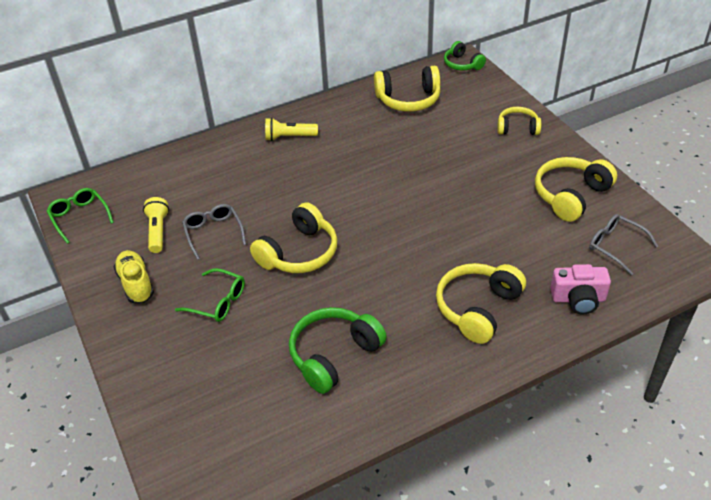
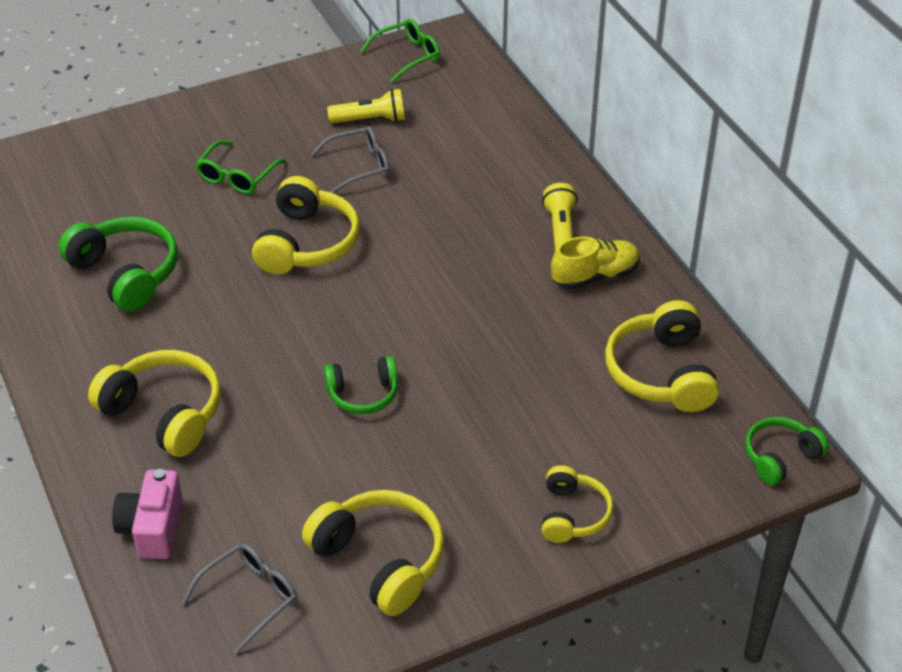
camera: 90 degrees right, 0 degrees up
(136, 284) = (281, 111): yellow shoe -> yellow shoe (595, 276)
(299, 253) = (307, 243): yellow headphones -> yellow headphones turned 120 degrees counterclockwise
(443, 212) = (363, 394): none -> green headphones

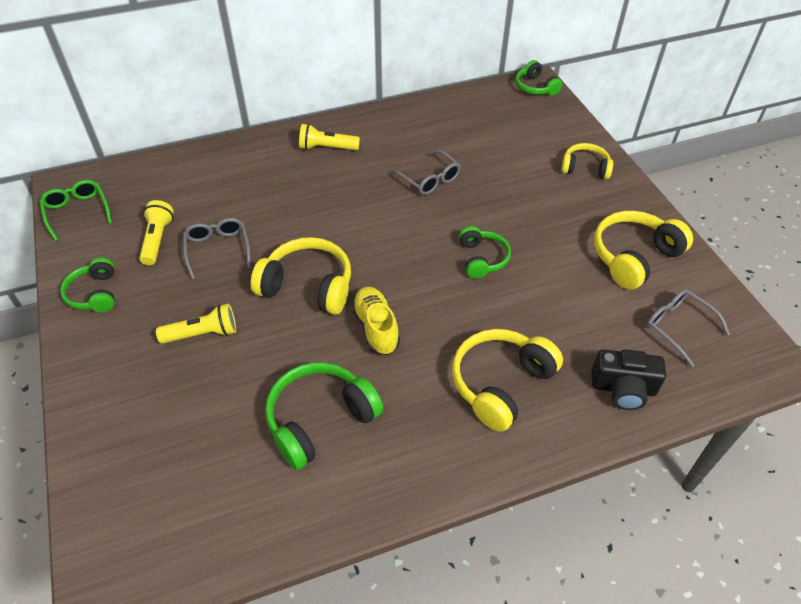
camera: 85 degrees left, 5 degrees up
(152, 528) = (623, 388): pink camera -> black camera
(237, 176) = (203, 334): green glasses -> yellow flashlight
(289, 94) = (94, 294): none -> green headphones
(513, 336) = (430, 179): none -> grey glasses
(595, 276) = (376, 137): yellow shoe -> yellow shoe (376, 328)
(661, 373) = (468, 120): yellow headphones -> none

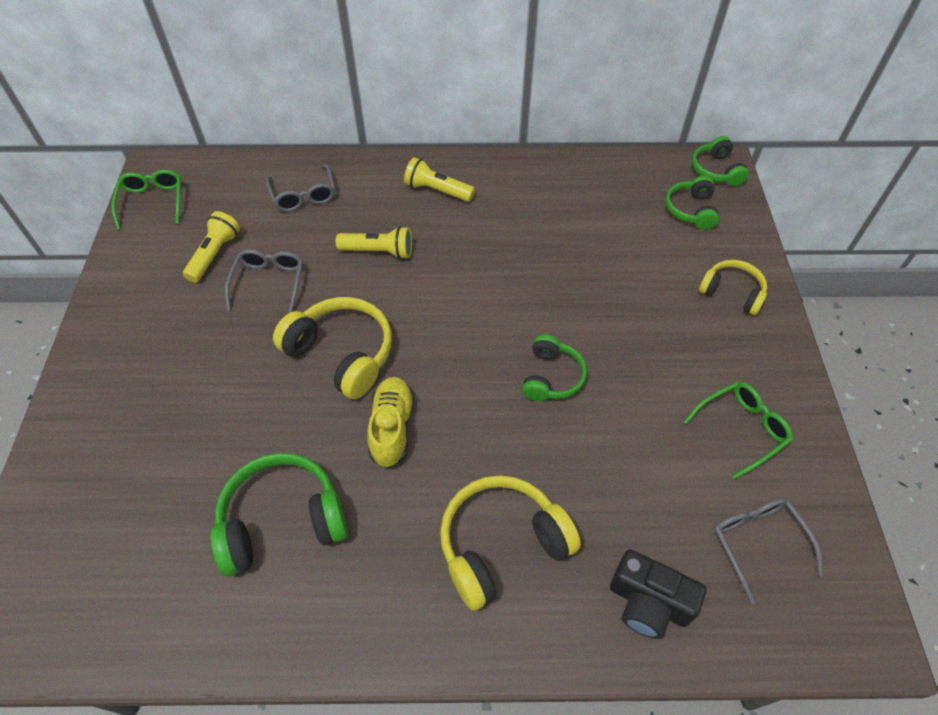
camera: 20 degrees right, 5 degrees up
(94, 294) = (128, 299): green headphones -> green headphones (691, 210)
(203, 334) = (210, 378): yellow flashlight -> yellow flashlight (379, 251)
(430, 179) = (535, 259): grey glasses -> grey glasses (303, 196)
(633, 257) = (741, 429): yellow headphones -> green glasses

